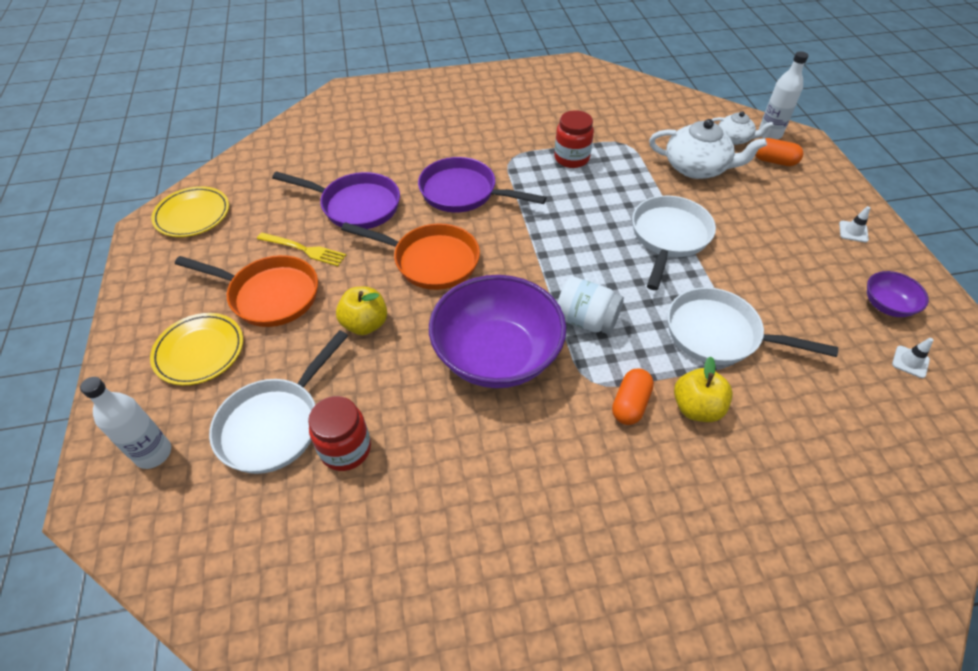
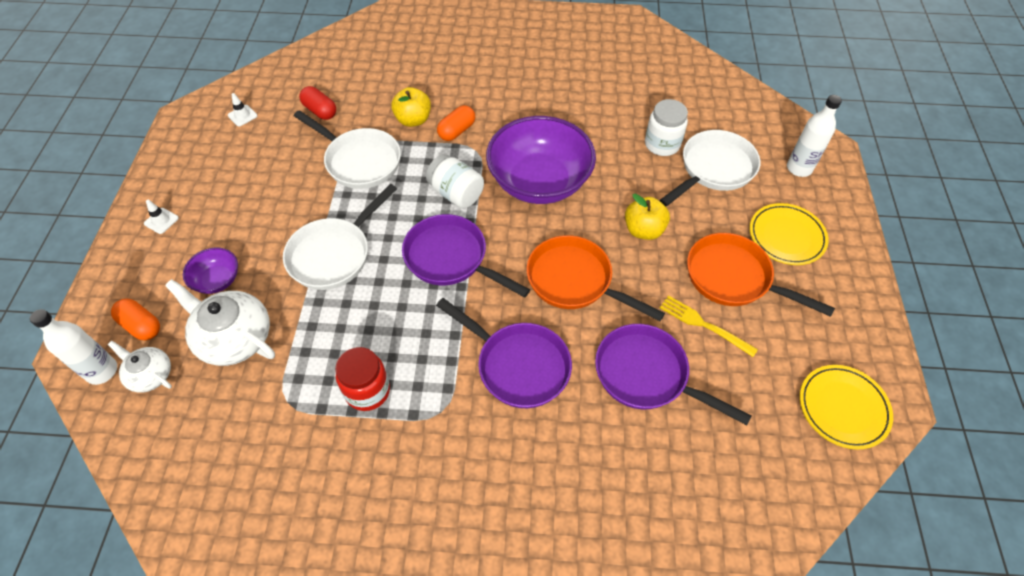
camera: 165 degrees left, 5 degrees up
(345, 449) = (662, 144): red jar -> white jar
(557, 256) = (450, 258): none -> purple pan
(825, 392) = (320, 111): none -> red capsule
(887, 305) = (212, 154): purple bowl -> purple bowl (217, 280)

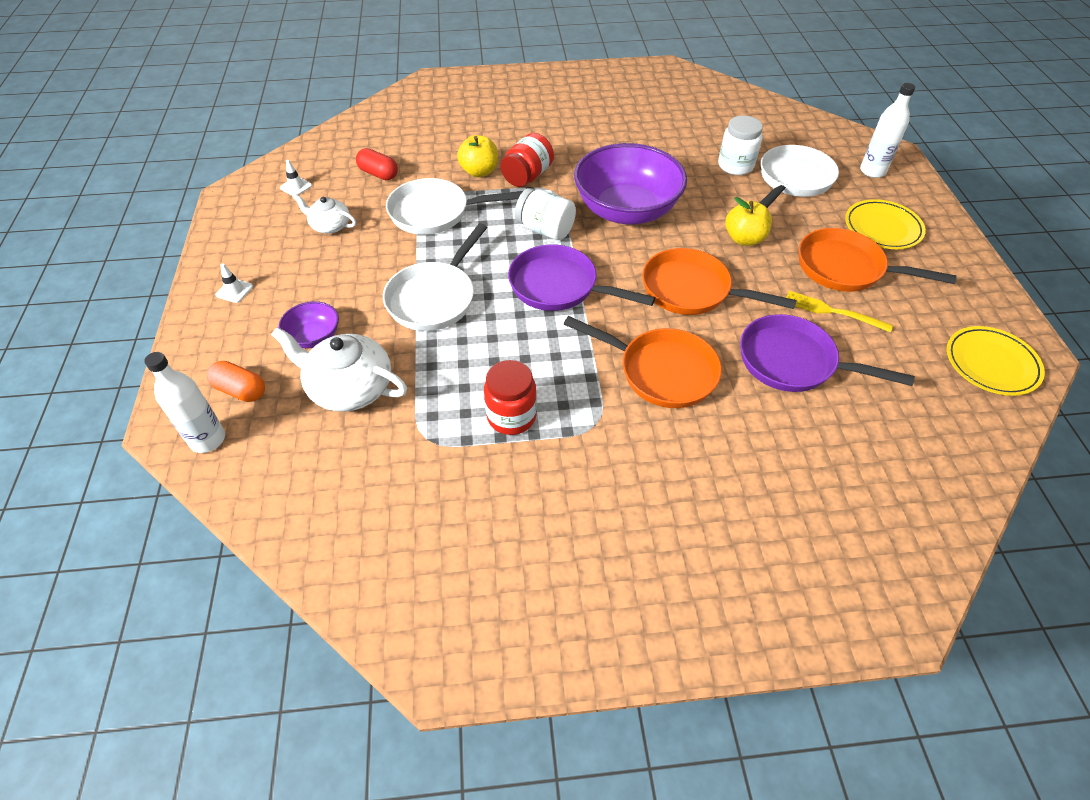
camera: 10 degrees left, 5 degrees down
(150, 374) = (264, 435): white teapot -> white teapot (330, 225)
(359, 161) = (435, 213): white pan -> white pan turned 150 degrees clockwise
(457, 131) = (527, 176): orange capsule -> red jar
(518, 365) = (661, 371): purple pan -> orange pan

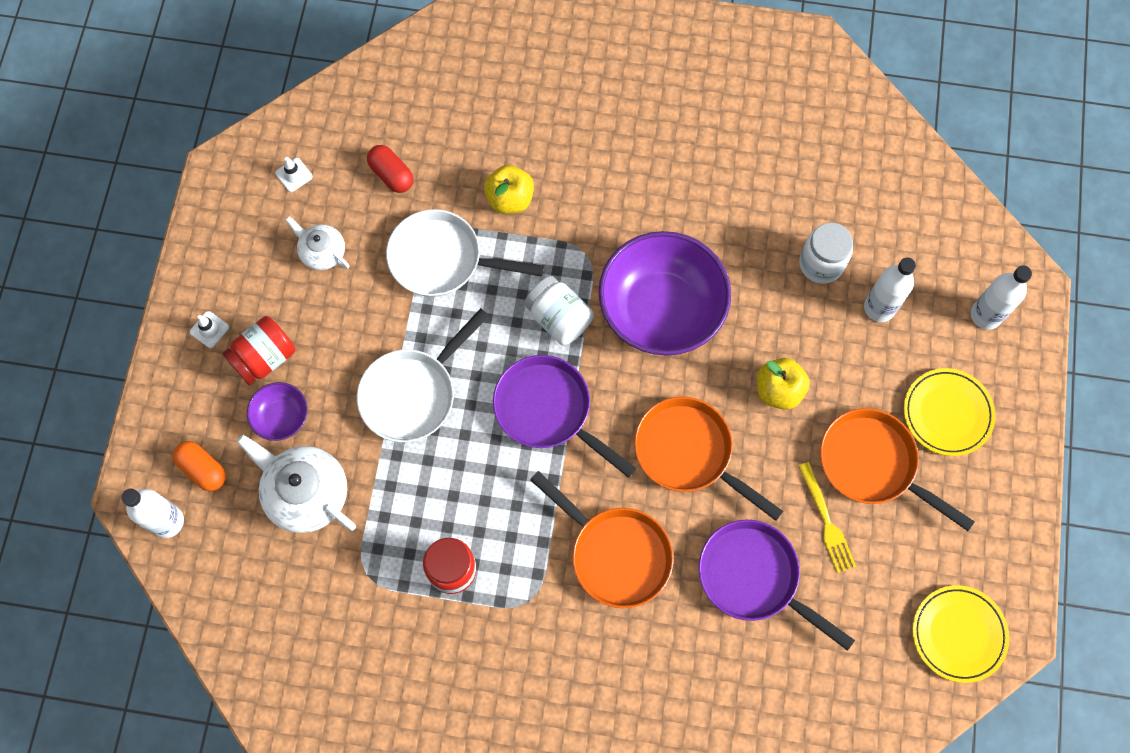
camera: 15 degrees right, 20 degrees up
(527, 176) = (564, 221): red jar -> red jar (264, 358)
(793, 181) = (879, 308): white pan -> white bottle
(832, 311) = (827, 521): yellow fork -> yellow fork turned 150 degrees counterclockwise

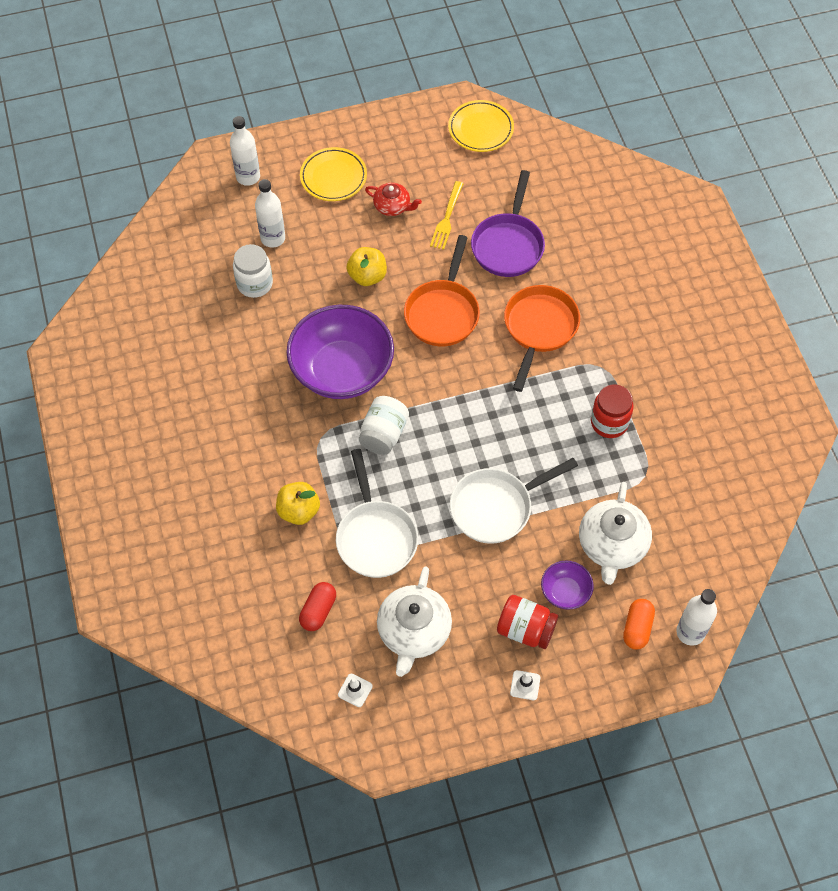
camera: 115 degrees left, 10 degrees down
(322, 252) = (414, 631): white teapot -> white teapot, size x1.72
(413, 393) = (496, 507): white pan -> white pan turned 135 degrees clockwise
(548, 410) = (460, 411): purple pan -> none
(827, 521) = (447, 218): yellow fork -> yellow fork turned 150 degrees clockwise
(872, 464) = (392, 206): orange pan -> red teapot

